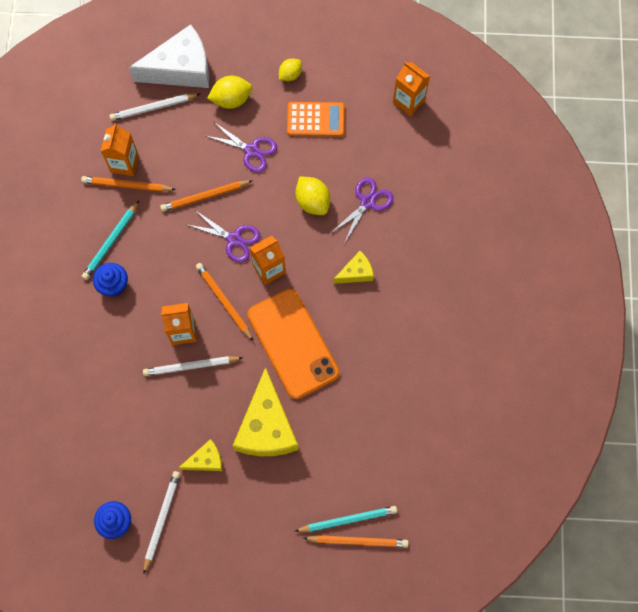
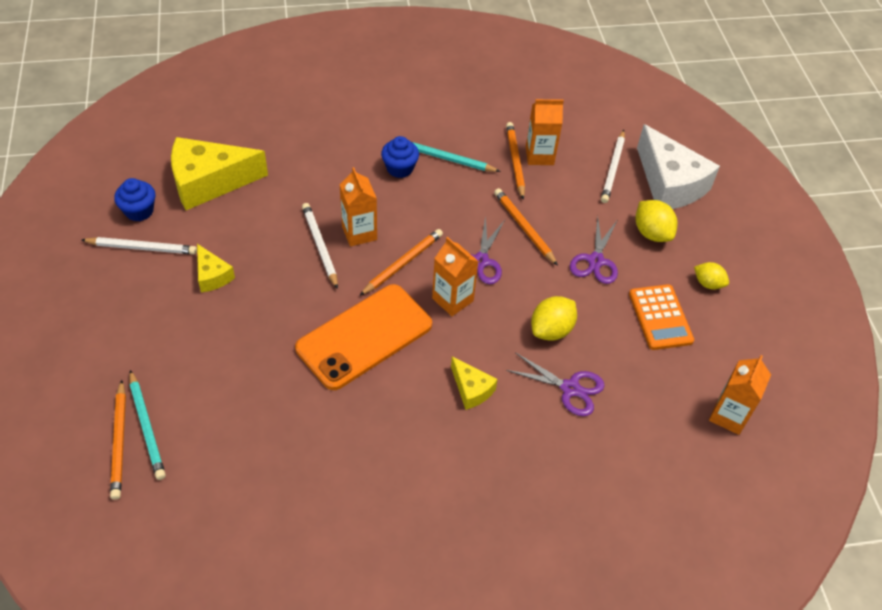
camera: 75 degrees right, 20 degrees down
(153, 108) = (613, 168): white pencil -> white pencil turned 135 degrees counterclockwise
(267, 427) = (257, 326): yellow cheese -> yellow cheese (209, 182)

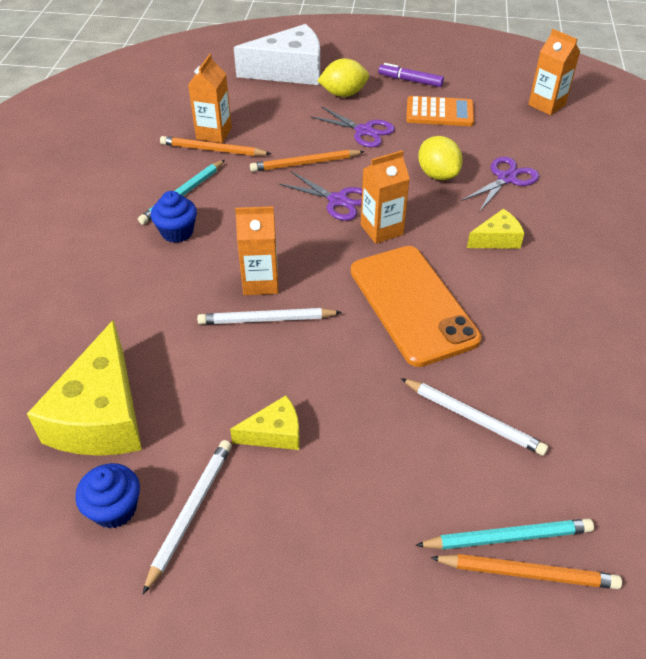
camera: 70 degrees left, 5 degrees down
(403, 263) = (320, 256): orange pencil -> none
(613, 168) = (255, 95): white pencil -> white pencil (473, 418)
(708, 283) = (410, 80): yellow lemon -> purple marker

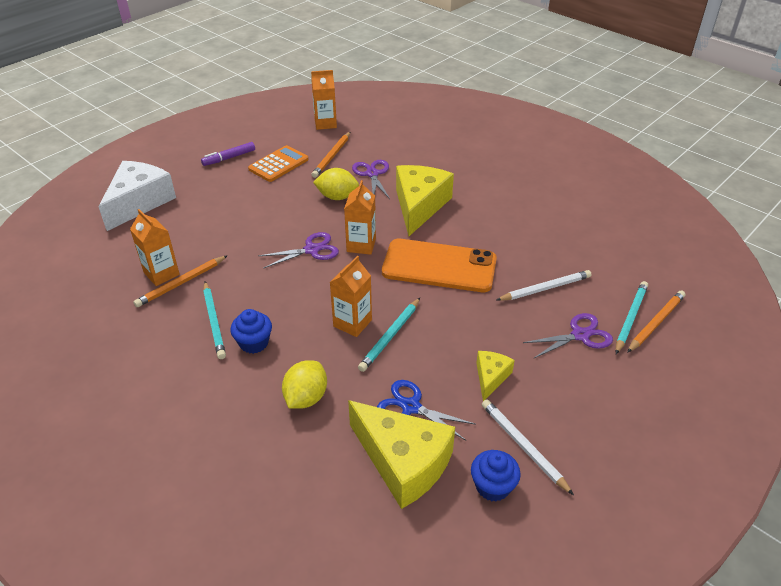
camera: 55 degrees left, 5 degrees down
(179, 385) = (410, 407): none -> blue scissors
(266, 319) = (390, 336): white pencil -> turquoise pencil
(305, 163) = (255, 246): orange pencil -> orange pencil (332, 156)
(343, 94) = (202, 192): yellow lemon -> yellow lemon (306, 398)
(364, 131) = (256, 204): purple scissors -> purple scissors (580, 335)
(497, 239) = (419, 206): yellow cheese -> yellow cheese, size x2.01

